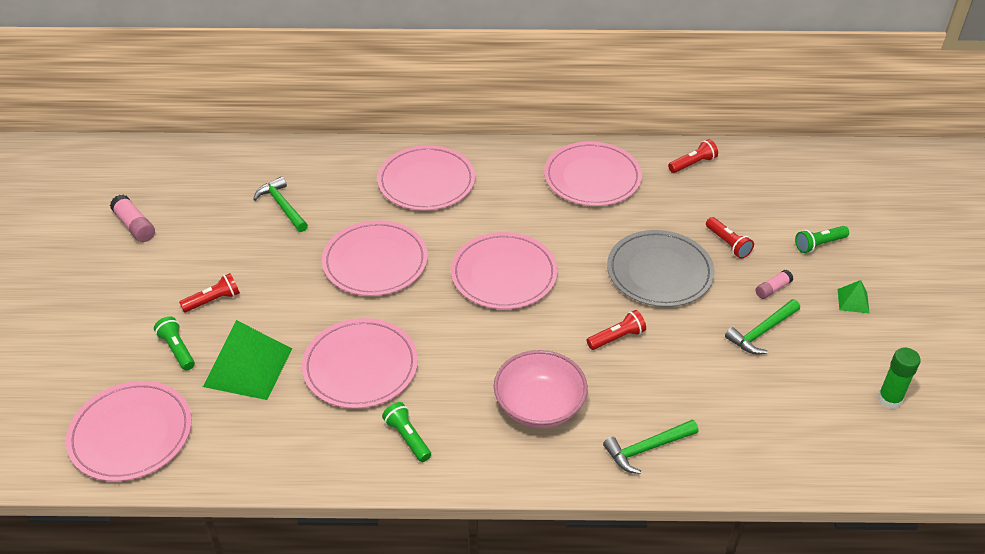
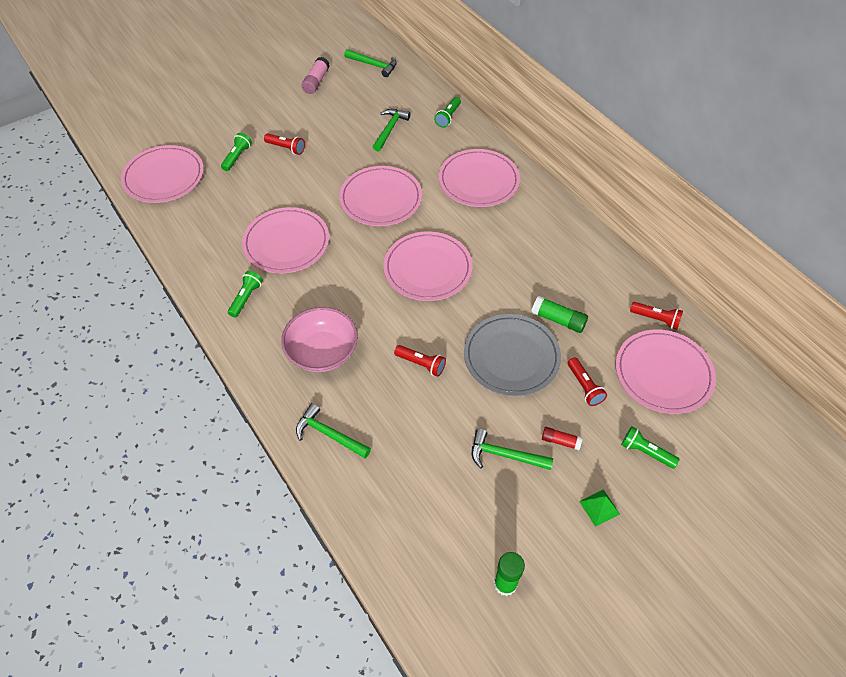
camera: 55 degrees right, 10 degrees up
(167, 170) = (373, 65): none -> green hammer
(248, 367) = (247, 194): green pyramid -> none
(315, 157) = (448, 117): none -> green flashlight
(592, 178) = (574, 266): pink plate -> pink plate (663, 373)
(643, 220) = (558, 320): none -> green glue stick
(728, 244) = (584, 386): red flashlight -> red flashlight turned 45 degrees counterclockwise
(772, 289) = (560, 441): pink glue stick -> red glue stick

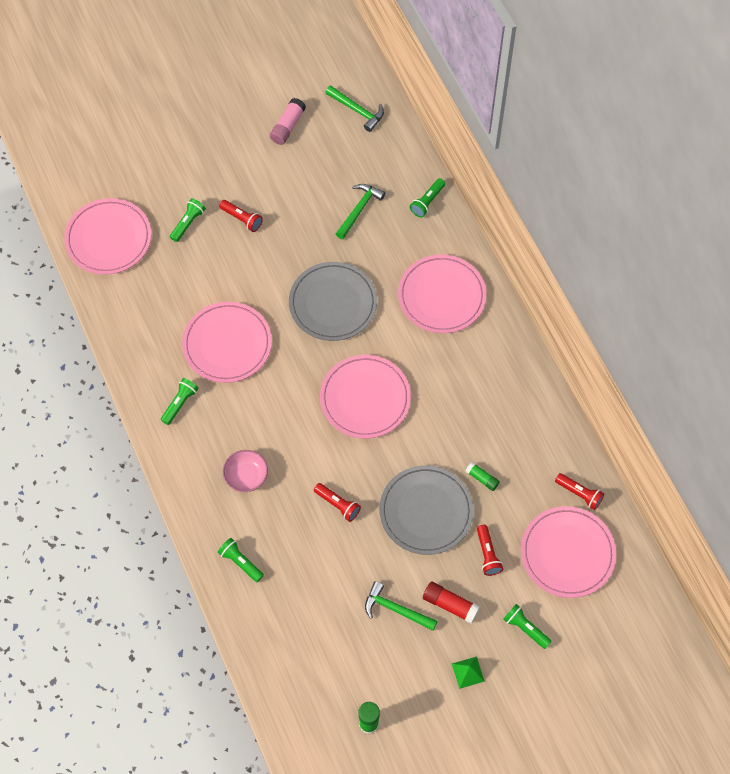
camera: 10 degrees right, 10 degrees up
(322, 352) = (246, 476): pink bowl -> pink bowl, size x0.62
(329, 434) = (240, 562): green hammer -> green flashlight
(381, 199) = (333, 303): pink plate -> grey plate
(558, 320) = (482, 478): green glue stick -> green glue stick, size x0.65
(560, 441) = (450, 604): red glue stick -> red glue stick, size x1.55

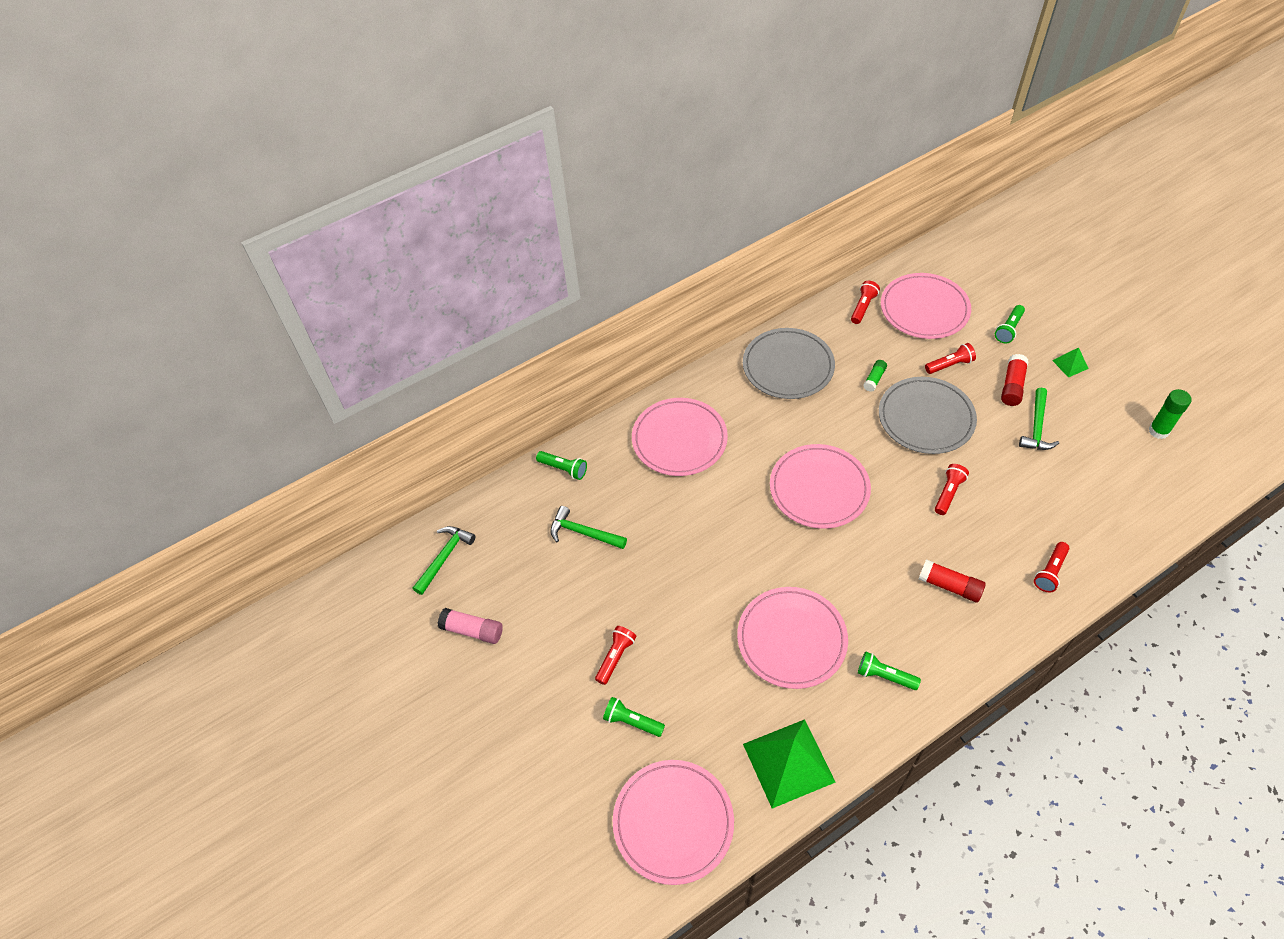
camera: 95 degrees left, 10 degrees down
(130, 320) = (788, 762): none -> green pyramid
(240, 562) = (1050, 572): green flashlight -> red flashlight
(246, 476) = (949, 586): pink bowl -> red glue stick
(333, 303) = (711, 538): grey plate -> grey plate (788, 366)

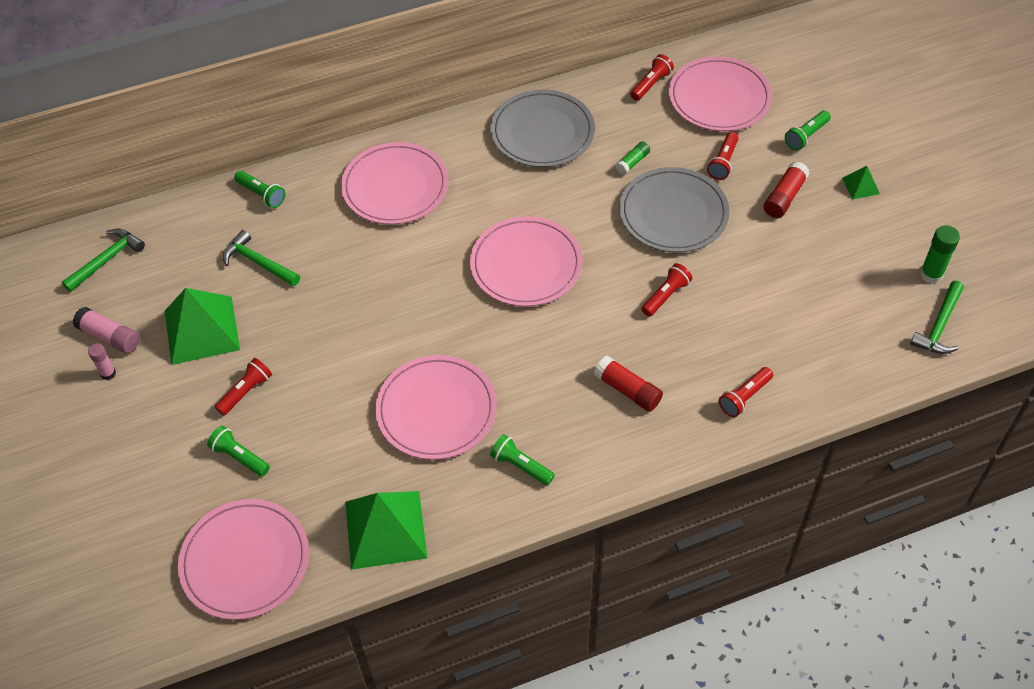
camera: 10 degrees right, 0 degrees up
(483, 666) = (108, 373): none -> pink glue stick
(555, 606) = (202, 330): none -> green pyramid
(949, 365) = (723, 162): red flashlight -> red flashlight turned 120 degrees clockwise
(1037, 427) = (794, 245): green hammer -> green hammer (939, 326)

